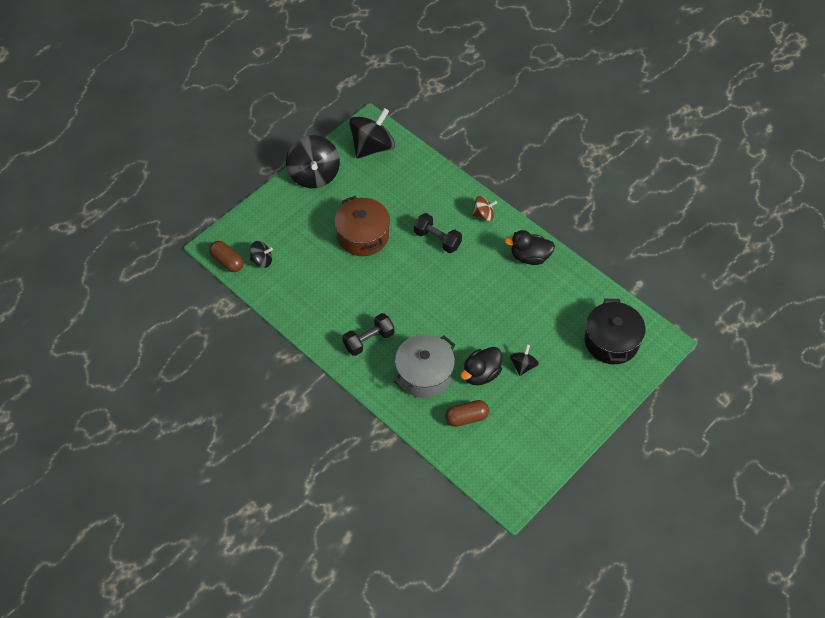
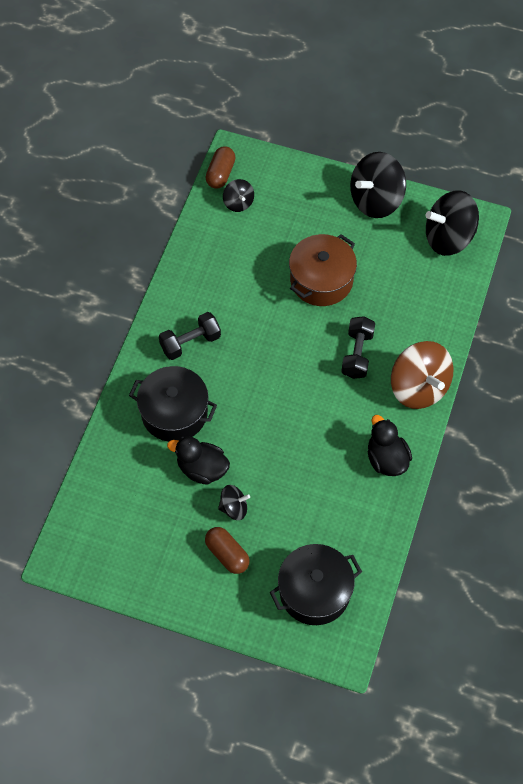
camera: 65 degrees right, 5 degrees up
(369, 340) = (190, 342): black dumbbell -> black dumbbell turned 60 degrees counterclockwise
(372, 147) = (448, 237): black spinning top -> black spinning top turned 150 degrees clockwise
(424, 374) = (174, 413): grey pot -> black pot
(466, 418) = (140, 476): brown capsule -> brown capsule (227, 554)
(483, 215) = (419, 387): brown spinning top -> brown spinning top, size x1.97

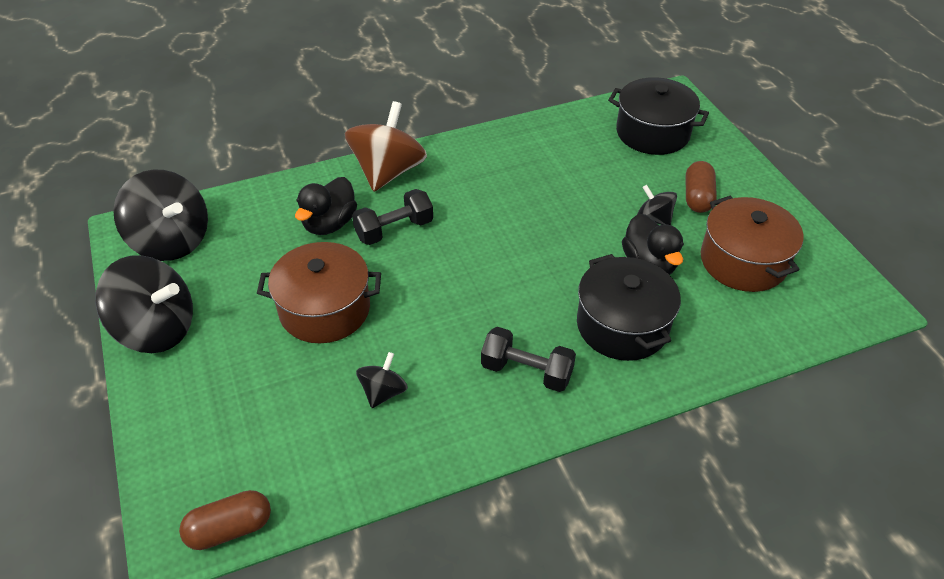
camera: 130 degrees left, 15 degrees down
(154, 524) = (743, 261): none -> brown pot
(238, 203) = (269, 468): black spinning top -> black spinning top (383, 392)
(386, 459) = (485, 155): black duck -> black duck (329, 224)

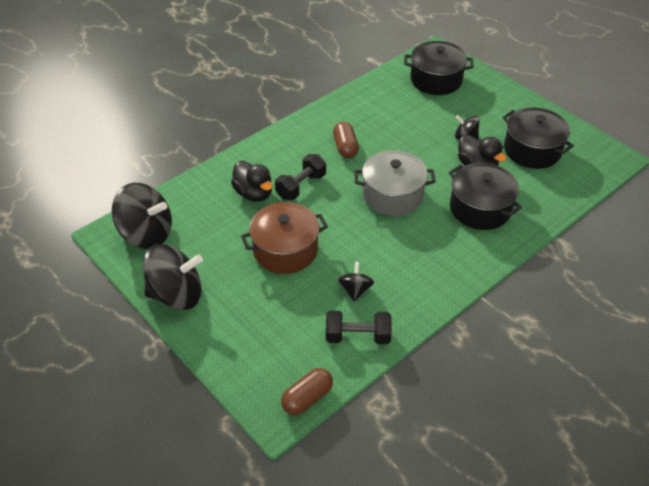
camera: 20 degrees left, 0 degrees up
(329, 224) = (254, 193): black duck -> black duck turned 45 degrees counterclockwise
(388, 172) = (273, 148): brown spinning top -> none
(508, 273) = (392, 195): none -> grey pot
(526, 371) = (437, 252): black dumbbell -> black dumbbell (357, 336)
(697, 197) = (485, 116): brown capsule -> brown capsule (345, 147)
(743, 261) = (532, 150): brown pot -> black pot

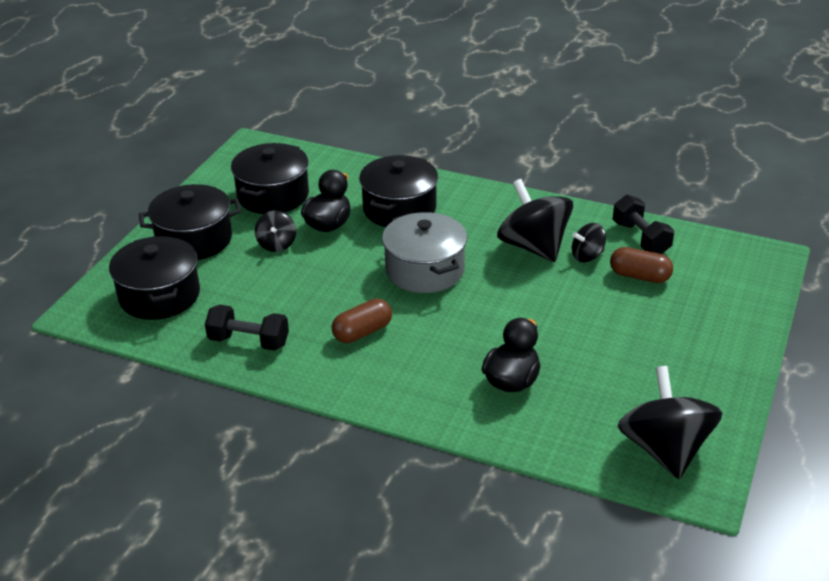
camera: 115 degrees left, 10 degrees down
(176, 294) = (721, 378): black spinning top -> black spinning top (533, 246)
(285, 250) = (579, 320): brown pot -> none
(301, 186) = (465, 345): black dumbbell -> black dumbbell (249, 341)
(307, 398) = (735, 246): brown capsule -> brown capsule (639, 276)
(491, 104) = (194, 240): none -> black pot

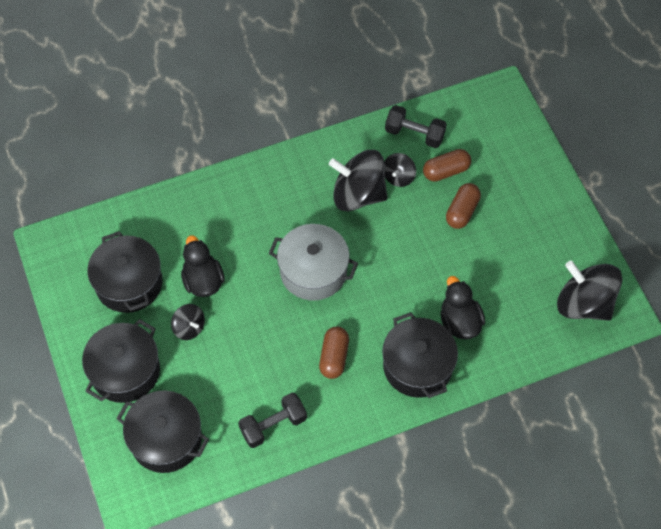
camera: 45 degrees left, 25 degrees up
(399, 209) = (234, 226): black pot -> black pot (417, 366)
(619, 310) = (462, 211): none -> brown capsule

